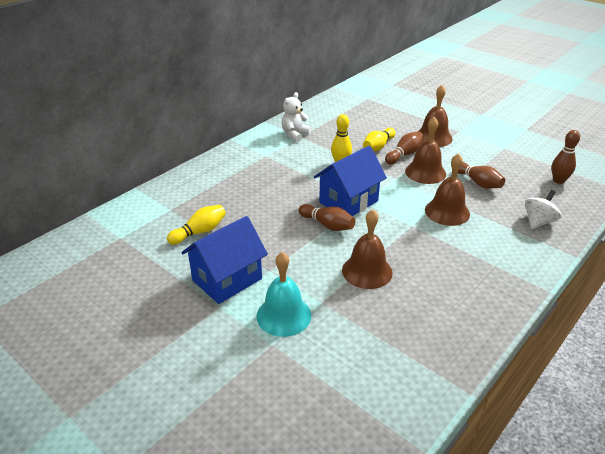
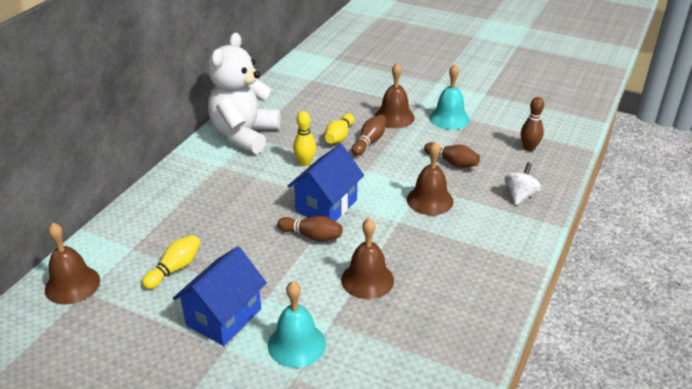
camera: 15 degrees left, 0 degrees up
(295, 134) = (244, 135): white teddy bear -> white teddy bear, size x2.15
(425, 172) = (396, 159): brown bell -> brown bell (72, 284)
(485, 145) = (449, 118): none -> turquoise bell

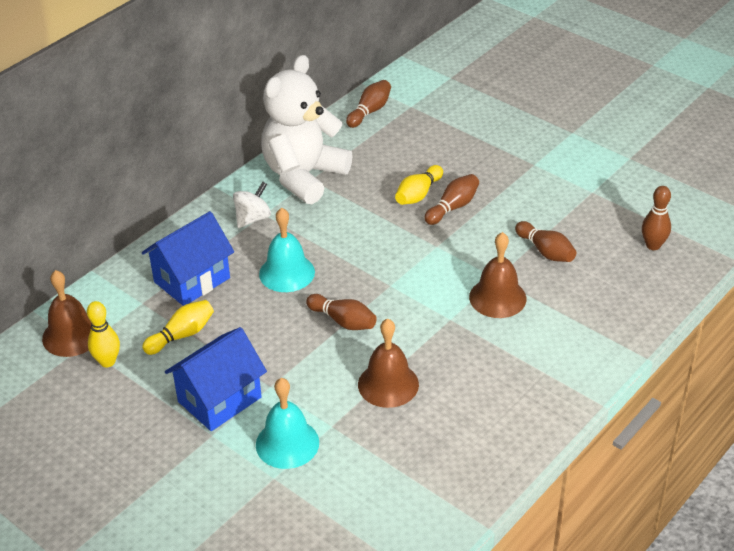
camera: 15 degrees right, 5 degrees up
(281, 86) = (369, 111): none -> brown bowling pin
(305, 163) = (365, 225): yellow bowling pin -> yellow bowling pin (107, 362)
(326, 205) = (372, 285): blue house -> blue house (192, 280)
(394, 117) = (497, 176): brown bell -> none
(449, 118) = (567, 188): turquoise bell -> turquoise bell (287, 273)
(520, 196) = (611, 309): white spinning top -> white spinning top (253, 218)

